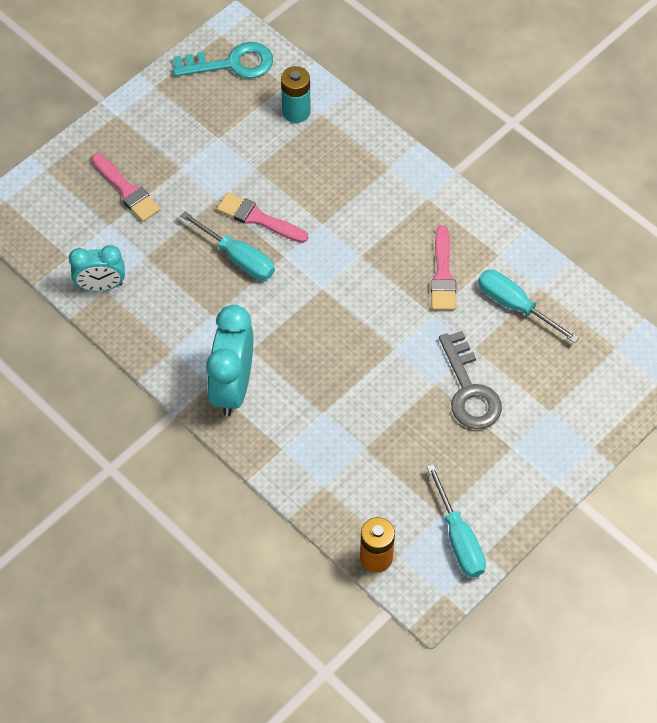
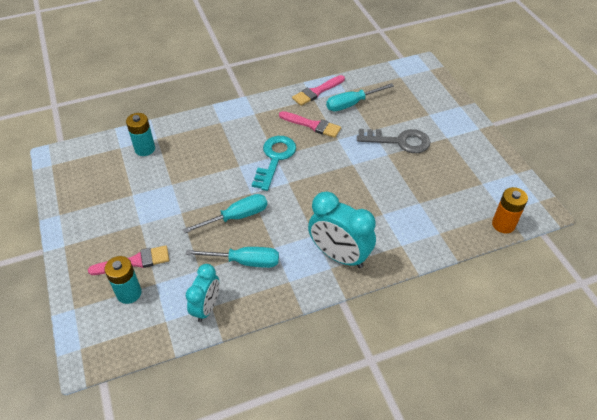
camera: 65 degrees left, 10 degrees down
(86, 207) = (129, 293): none -> turquoise battery
(231, 64) = (79, 167): turquoise key -> turquoise key (275, 159)
(258, 218) = (212, 196): pink brush -> pink brush (317, 92)
(459, 538) = (501, 181): turquoise screwdriver -> turquoise screwdriver (245, 261)

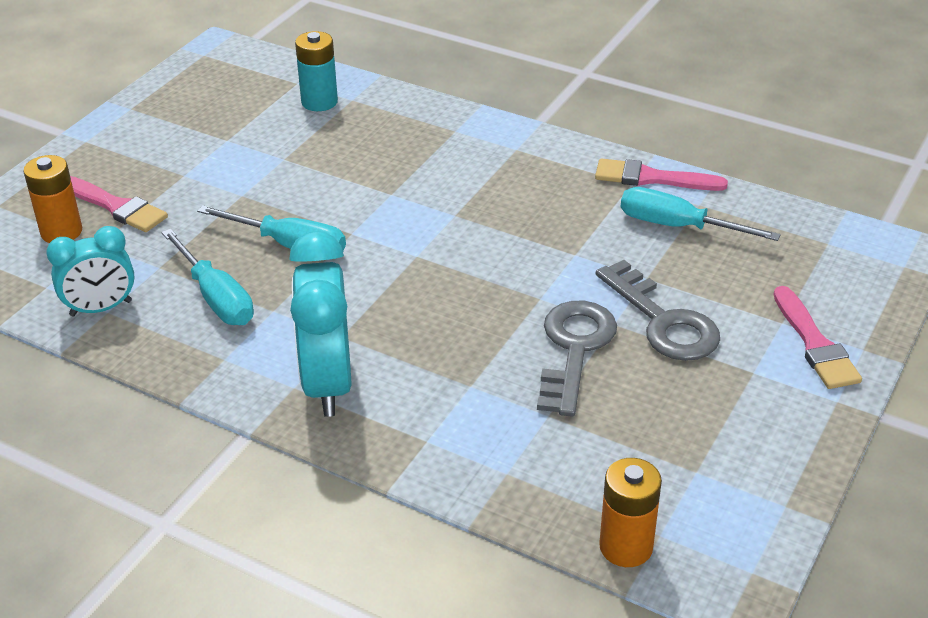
camera: 50 degrees right, 10 degrees down
(129, 293) = (61, 232): turquoise battery -> orange battery
(275, 159) = (448, 217): turquoise key -> none
(312, 125) = (569, 214): pink brush -> pink brush (815, 344)
(391, 173) = (574, 350): none -> grey key

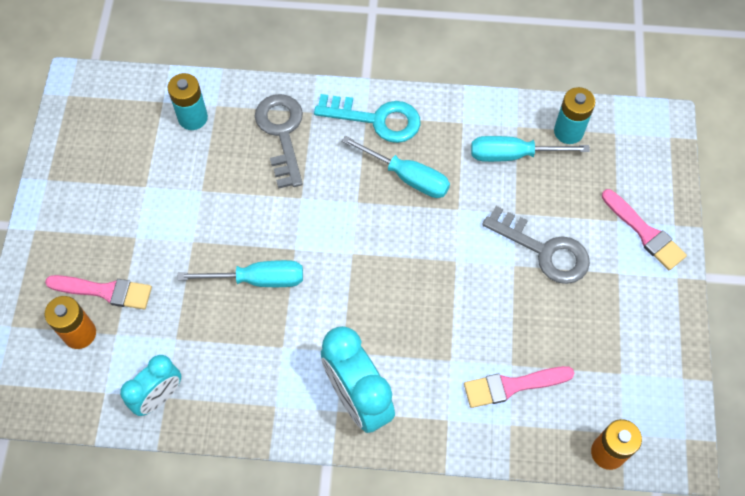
camera: 25 degrees left, 25 degrees up
(216, 297) = (235, 352): turquoise screwdriver -> turquoise screwdriver (407, 177)
(526, 154) = (376, 119): none -> turquoise key
(574, 350) = (501, 300): grey key -> grey key (282, 134)
(652, 178) = (474, 112): pink brush -> pink brush (512, 386)
(764, 225) = (568, 131): none -> turquoise battery

